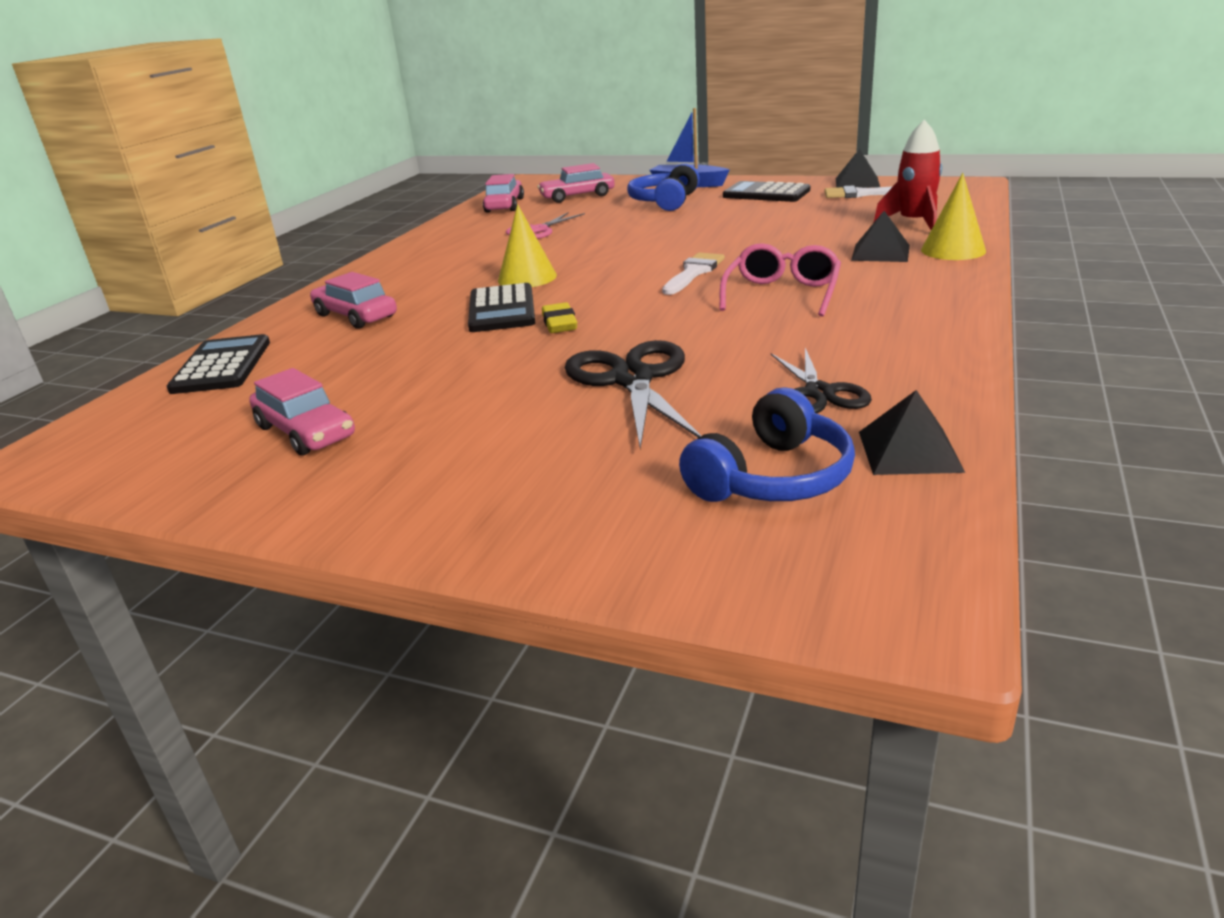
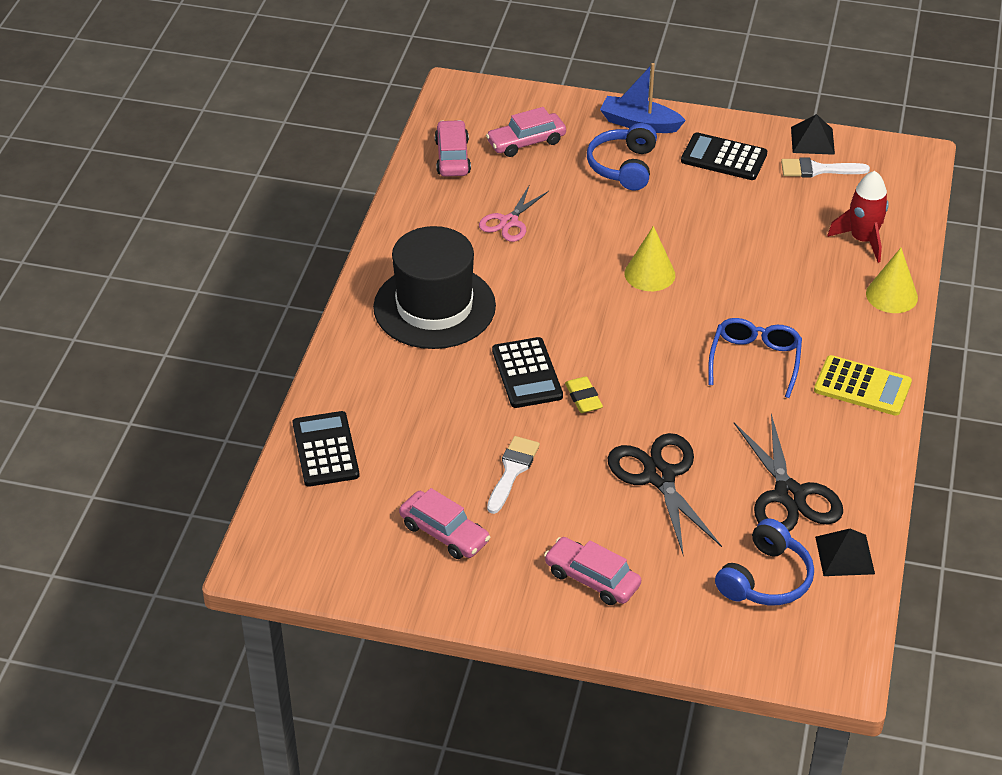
camera: 10 degrees left, 15 degrees up
(356, 316) = (400, 377): pink car -> pink car (592, 579)
(429, 274) = (434, 307): none -> black hat
(527, 278) = (530, 319): yellow cone -> yellow cone (649, 274)
(694, 272) = (677, 320): white brush -> white brush (512, 471)
(782, 293) = (755, 360): pink glasses -> blue glasses
(819, 393) = (789, 495): black scissors -> black scissors, size x1.58
(880, 252) = (832, 295): black pyramid -> none
(923, 307) = (862, 387): none -> yellow calculator

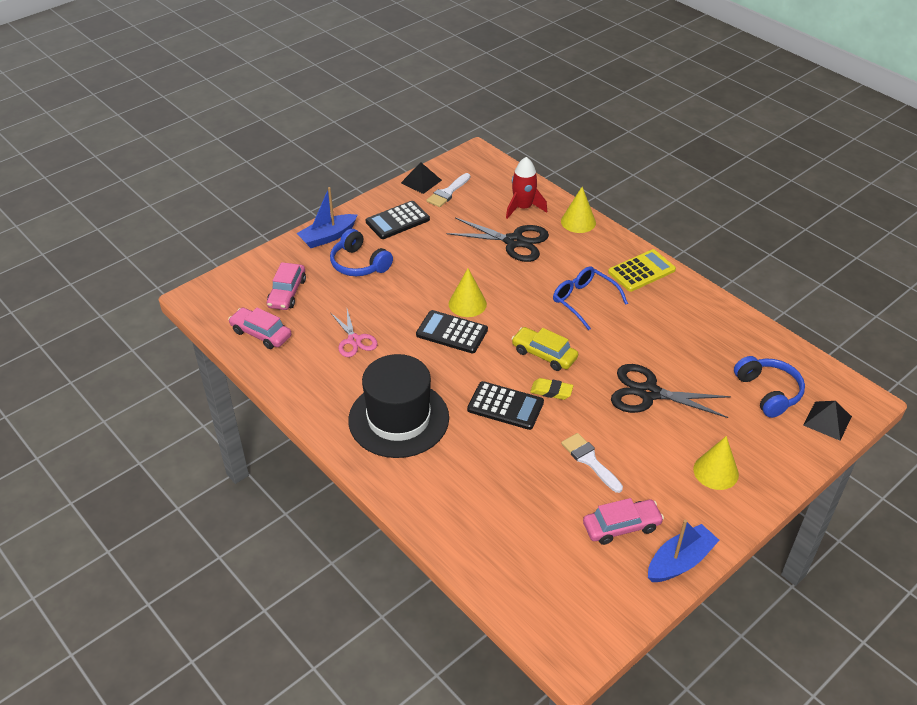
camera: 55 degrees left, 0 degrees up
(325, 450) = (488, 552): black calculator -> black calculator (452, 332)
(438, 597) = (680, 561): none -> blue boat
(592, 579) = (716, 471): pink car -> yellow cone
(633, 368) = (544, 354): none -> yellow car
(789, 495) = (706, 346): black scissors -> black scissors (514, 241)
(845, 555) = (770, 349): black pyramid -> black pyramid (827, 420)

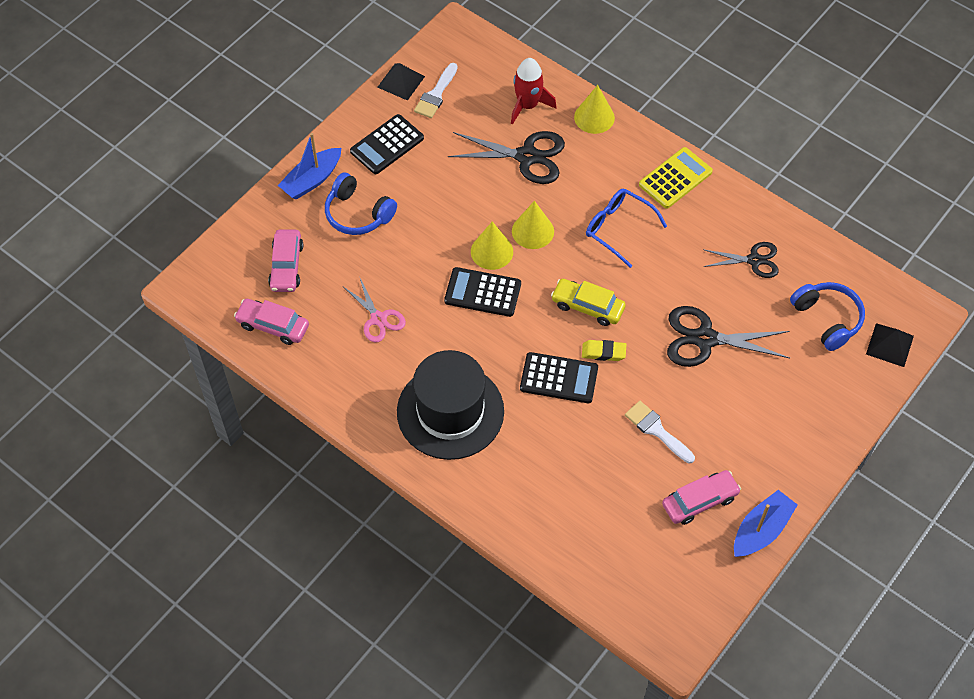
camera: 10 degrees left, 15 degrees up
(704, 339) = (754, 260): none -> black scissors
(716, 471) = (784, 423): yellow cone -> yellow cone (533, 231)

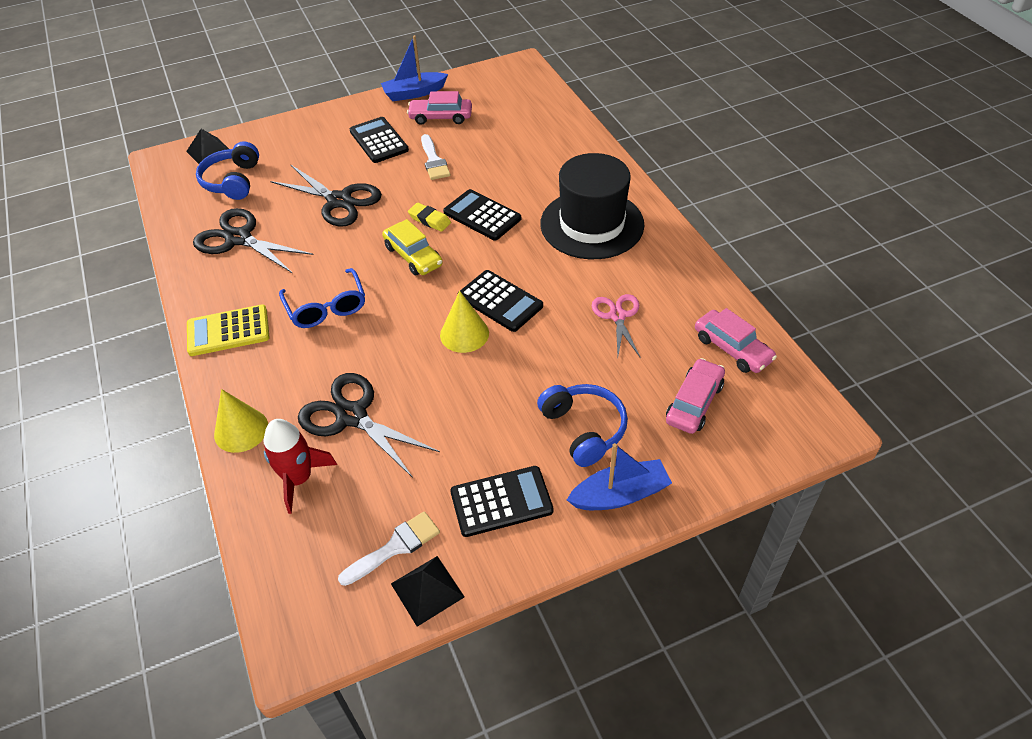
camera: 150 degrees left, 10 degrees down
(533, 231) = (409, 337): yellow cone -> none
(735, 435) = (379, 141): none -> black calculator
(754, 260) = (239, 238): black scissors -> black scissors, size x1.58

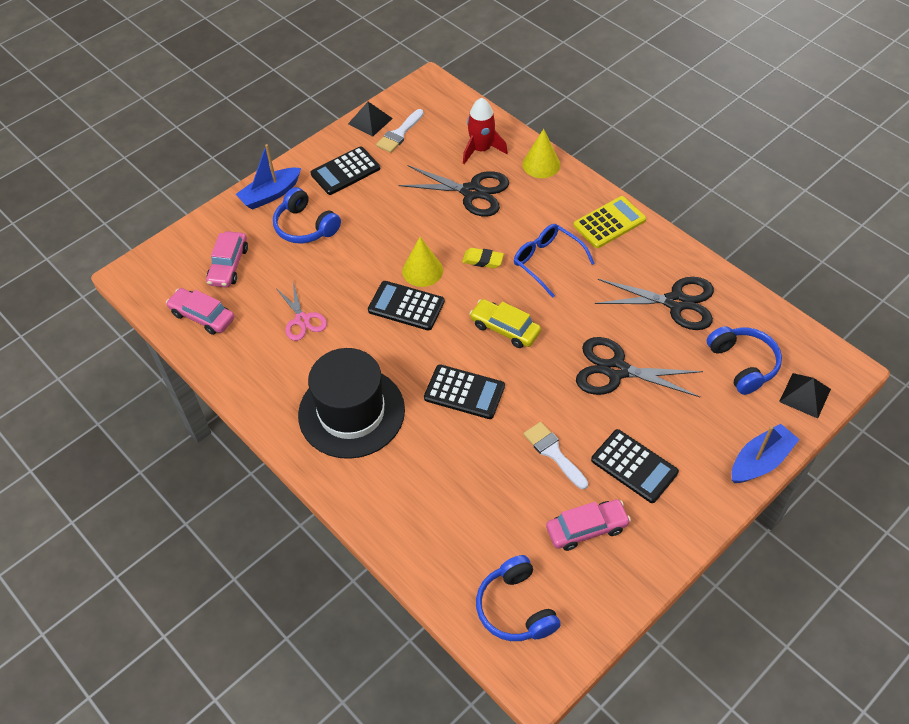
camera: 160 degrees right, 5 degrees up
(414, 93) = (647, 566): blue boat -> blue boat (760, 461)
(429, 220) = (513, 372): yellow eraser -> yellow eraser (483, 260)
(516, 93) = (516, 608): none -> blue headphones

